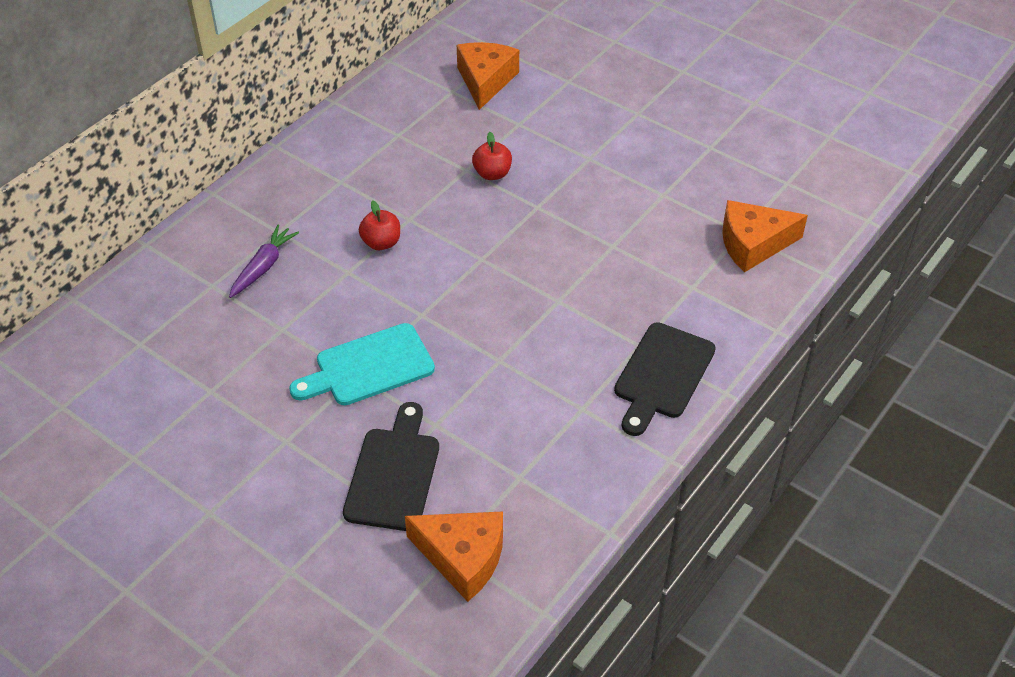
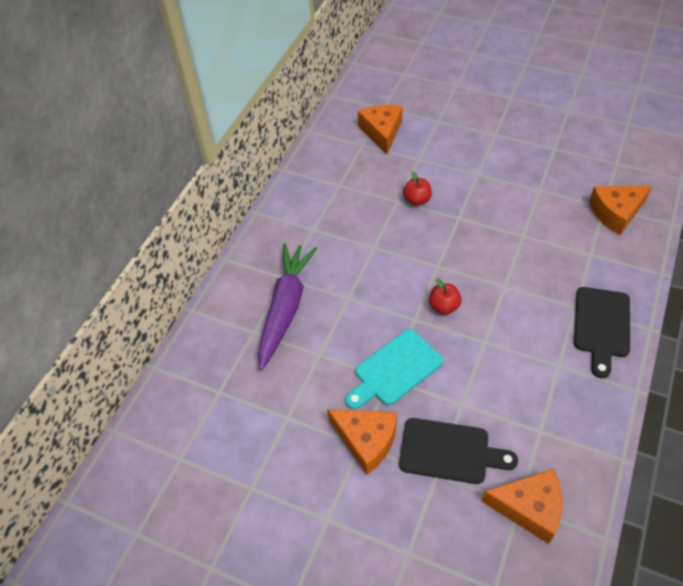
camera: 10 degrees left, 5 degrees up
(263, 267) = (285, 308): purple carrot -> purple carrot, size x1.91
(296, 438) = (366, 441): none -> orange cheese
(381, 243) = (362, 270): red apple -> red apple (444, 306)
(394, 473) = (449, 451): black cutting board -> black cutting board turned 105 degrees clockwise

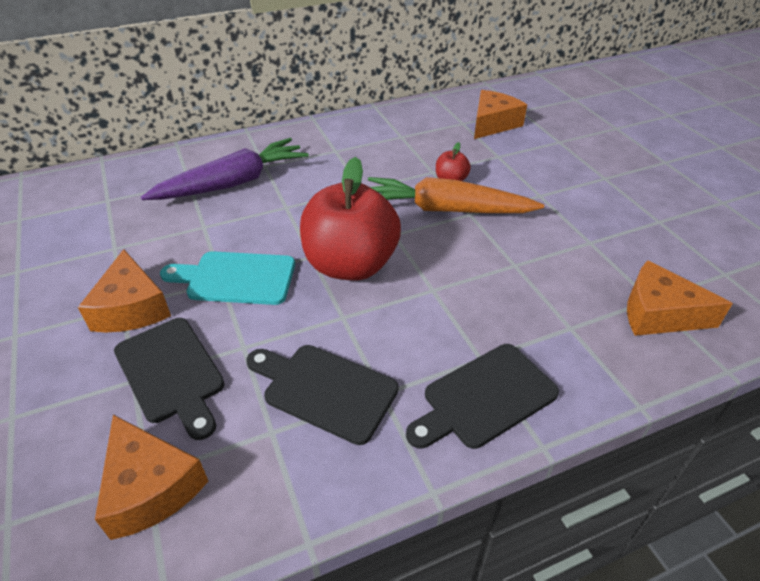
camera: 40 degrees right, 10 degrees down
(443, 225) = (446, 210): none -> orange carrot
(444, 306) = (350, 265): red apple -> red apple, size x2.36
(533, 388) = (325, 390): none -> black cutting board

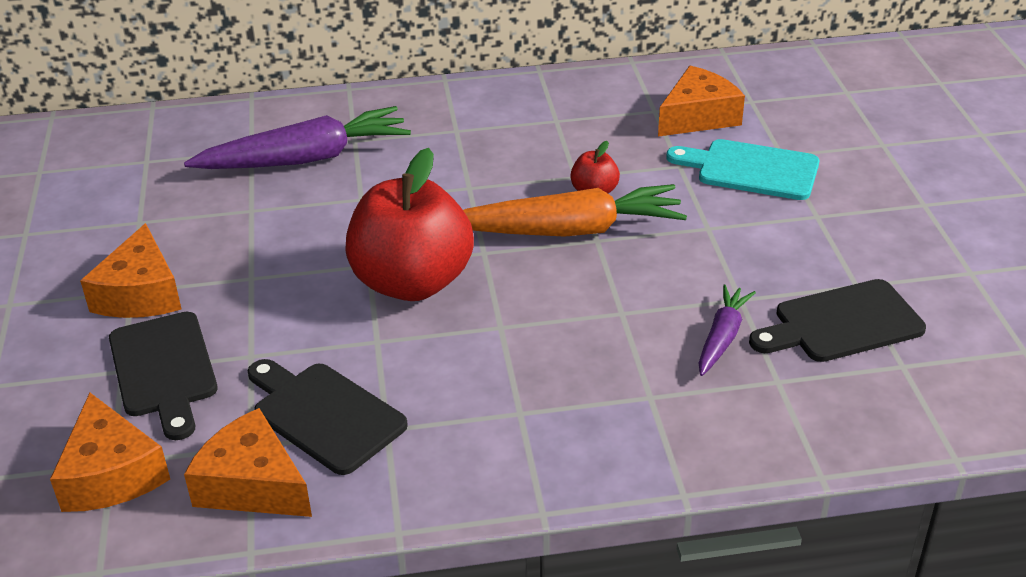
camera: 15 degrees right, 5 degrees down
(236, 278) = (269, 278): turquoise cutting board -> turquoise cutting board (751, 170)
(446, 210) = (568, 230): orange carrot -> orange carrot turned 150 degrees clockwise
(484, 397) = (502, 453): black cutting board -> black cutting board (842, 323)
(594, 273) = (722, 337): none -> purple carrot
(658, 313) = (776, 398): orange cheese -> orange cheese (252, 484)

